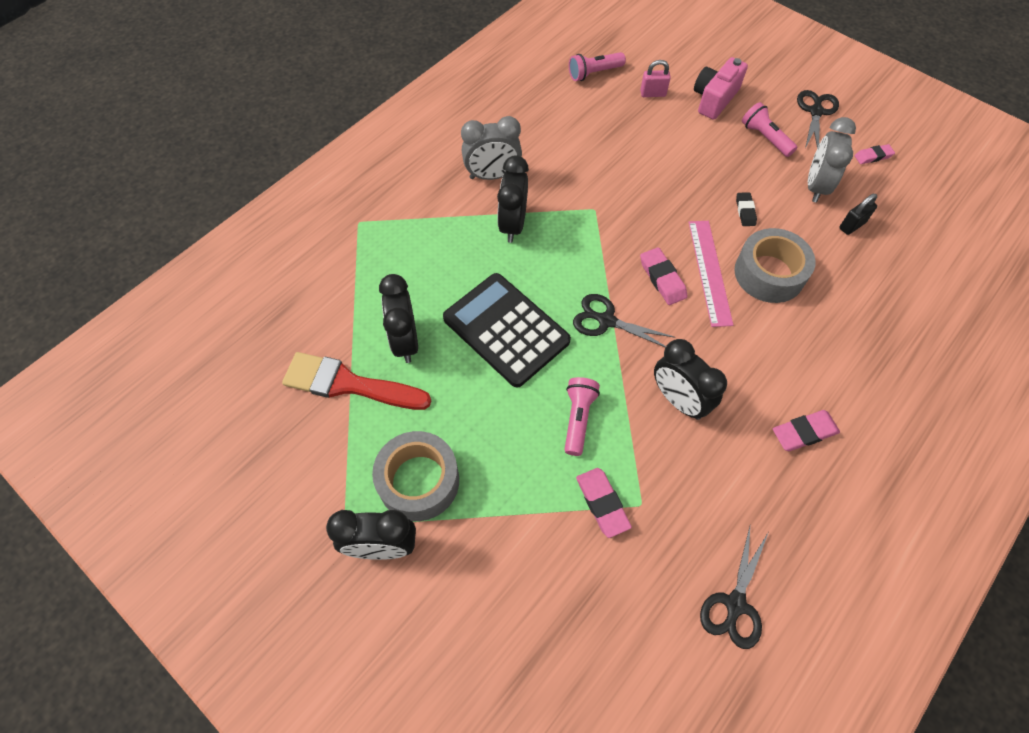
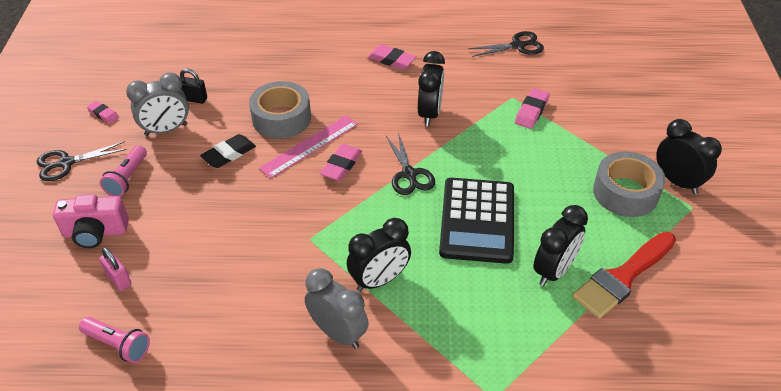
camera: 130 degrees left, 15 degrees down
(348, 384) = (622, 277): red brush -> red brush turned 75 degrees clockwise
(578, 418) = (495, 148): pink flashlight -> none
(745, 211) = (229, 154): black eraser -> black eraser, size x1.52

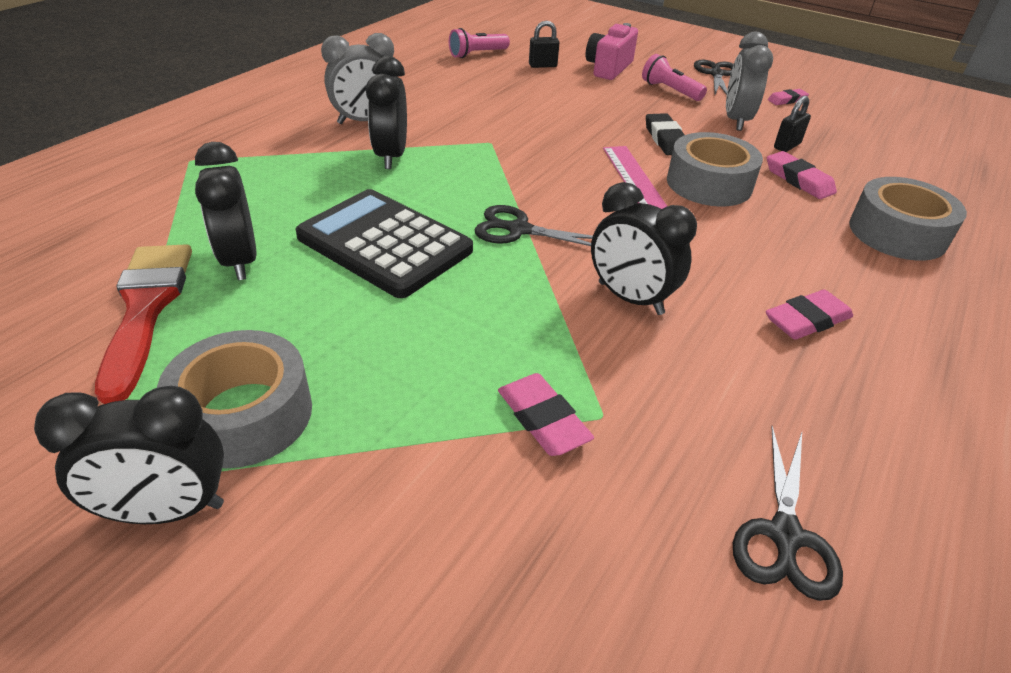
camera: 120 degrees right, 5 degrees down
(119, 280) = (542, 65): pink padlock -> black padlock
(281, 45) = (897, 233): none -> grey tape
(341, 165) = (582, 192): pink eraser -> pink eraser (798, 180)

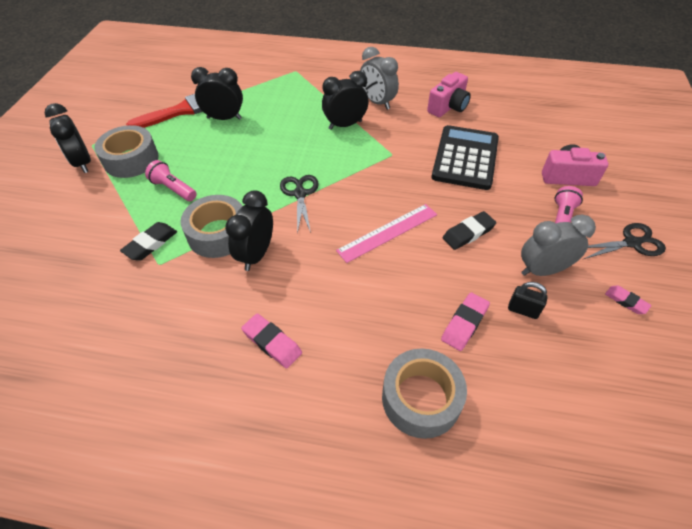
camera: 70 degrees right, 10 degrees up
(240, 261) = (224, 118): black clock -> black clock turned 45 degrees clockwise
(384, 244) = (260, 153): black calculator -> black calculator (465, 158)
(429, 84) = (448, 107): none -> pink camera
(477, 54) = (517, 110): pink flashlight -> pink flashlight (173, 189)
(542, 65) = (532, 143): black padlock -> none
(543, 419) = (151, 244): pink eraser -> black eraser
(709, 184) = (417, 269): grey tape -> grey tape (218, 234)
(785, 535) = (97, 345): black scissors -> none

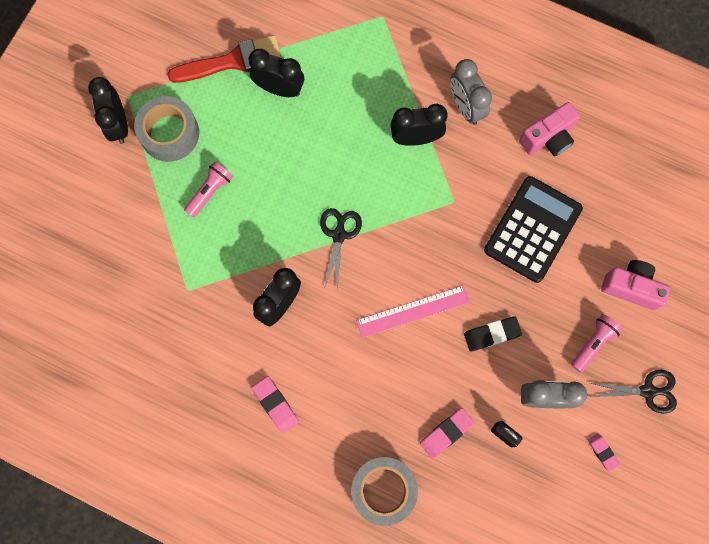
camera: 15 degrees right, 25 degrees up
(151, 244) = (182, 263): black eraser -> none
(173, 189) = (210, 191): pink flashlight -> pink flashlight turned 75 degrees clockwise
(218, 234) = (247, 267): grey tape -> none

